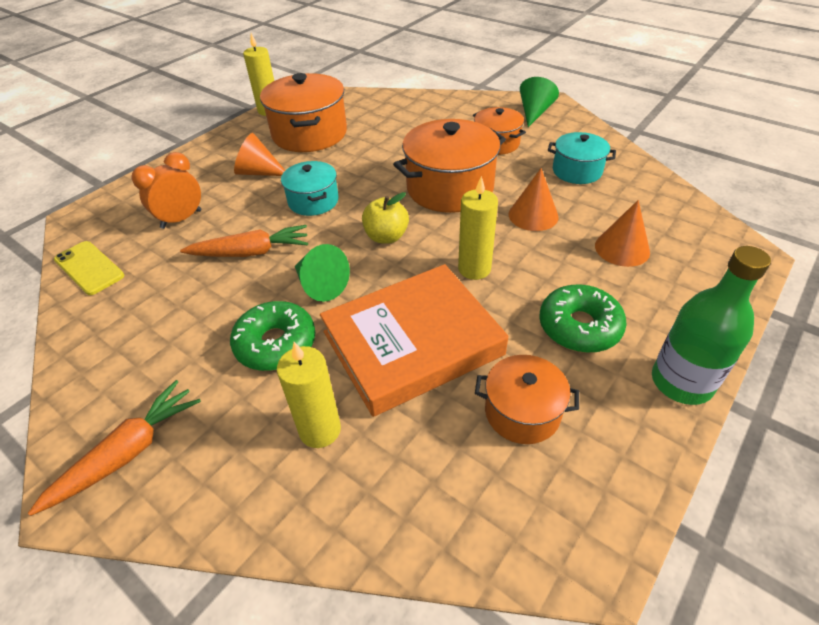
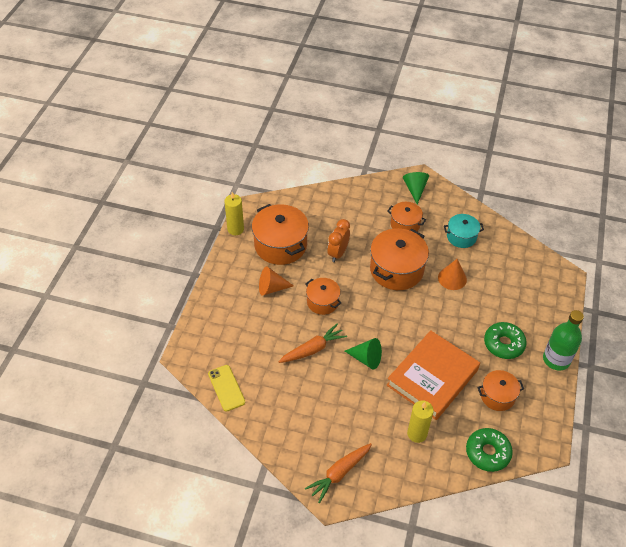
camera: 25 degrees left, 5 degrees up
(89, 268) = (226, 388): yellow phone -> yellow phone turned 45 degrees clockwise
(128, 452) = (339, 473): orange carrot -> orange carrot turned 150 degrees counterclockwise
(181, 219) = (252, 338): orange clock -> orange clock (338, 253)
(276, 344) = (367, 399): green donut -> green donut (487, 452)
(313, 201) = (322, 302): turquoise pot -> orange pot
(386, 237) = (381, 316): yellow apple -> none
(474, 269) = (439, 324): yellow candle -> none
(622, 248) = (505, 289): orange cone -> none

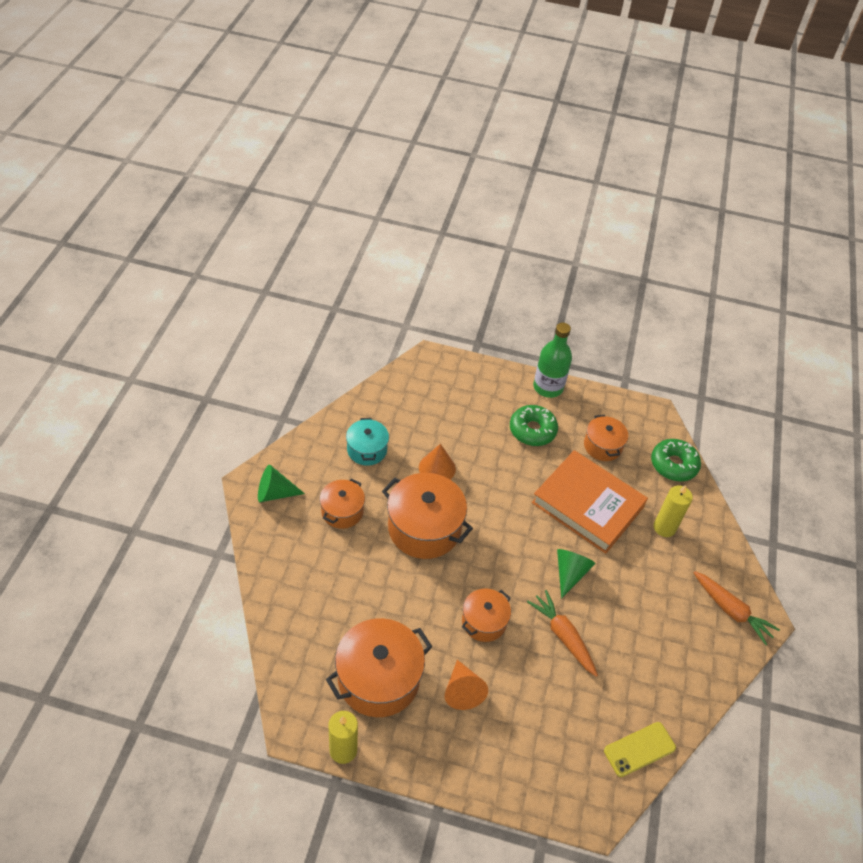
camera: 95 degrees left, 0 degrees up
(338, 253) = (395, 599): orange clock -> none

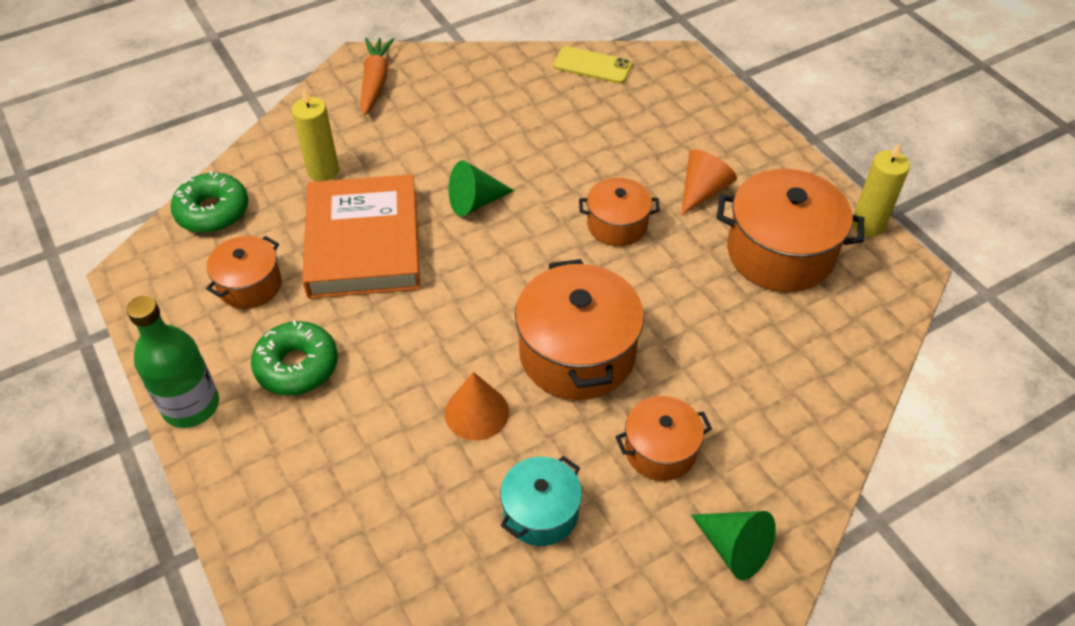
camera: 130 degrees left, 0 degrees up
(563, 636) = (553, 165): orange carrot -> none

